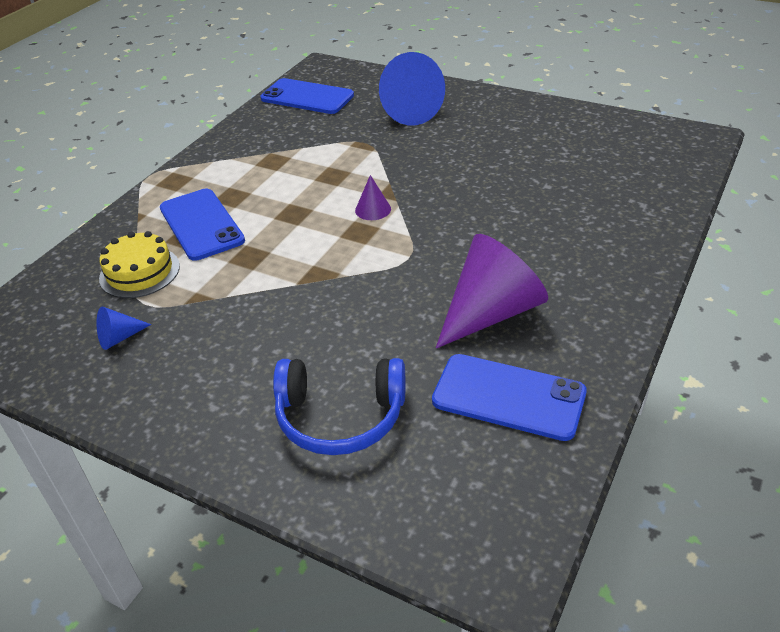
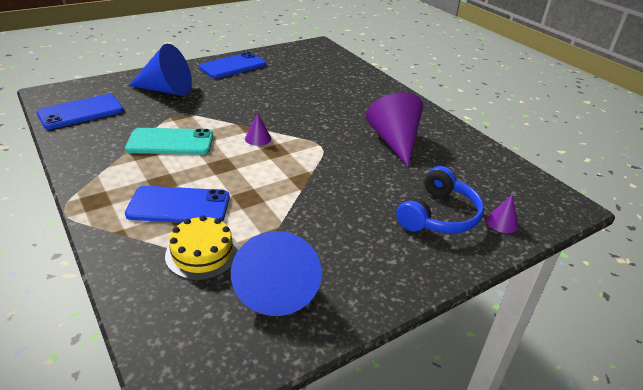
camera: 65 degrees left, 5 degrees down
(119, 338) = (276, 286): blue cone -> blue cone, size x2.23
(305, 165) = (170, 142): none -> turquoise phone
(377, 489) = (502, 222): none -> purple cone
(508, 397) = (461, 161): blue phone -> blue phone (233, 66)

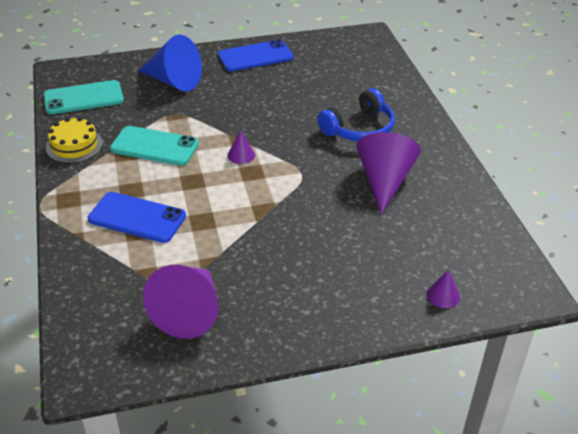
camera: 20 degrees right, 5 degrees up
(81, 112) = (83, 98): blue phone -> turquoise phone
(202, 253) = (139, 268): yellow cake -> yellow cake (74, 145)
(276, 286) = (189, 311): blue cone -> purple cone
(439, 215) = (380, 274): blue headphones -> blue headphones (359, 128)

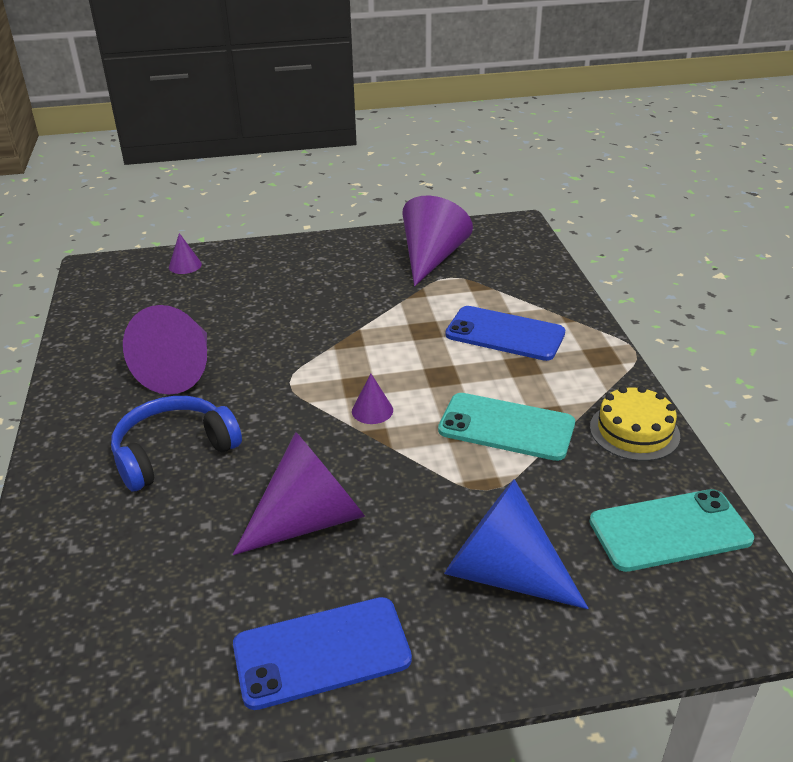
camera: 175 degrees left, 5 degrees down
(270, 99) = (309, 520): none -> purple cone

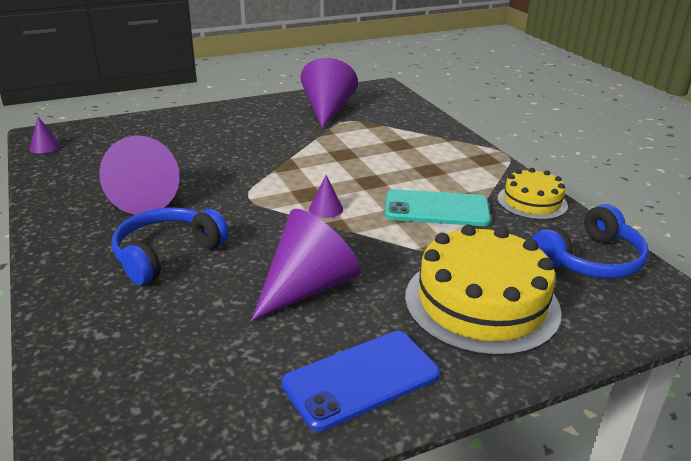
camera: 15 degrees left, 5 degrees down
(185, 265) = (124, 128): purple cone -> purple cone (45, 147)
(502, 573) = (481, 303): blue cone -> yellow cake
(505, 334) = (406, 152): blue phone -> none
(670, 530) = (590, 260): turquoise phone -> blue headphones

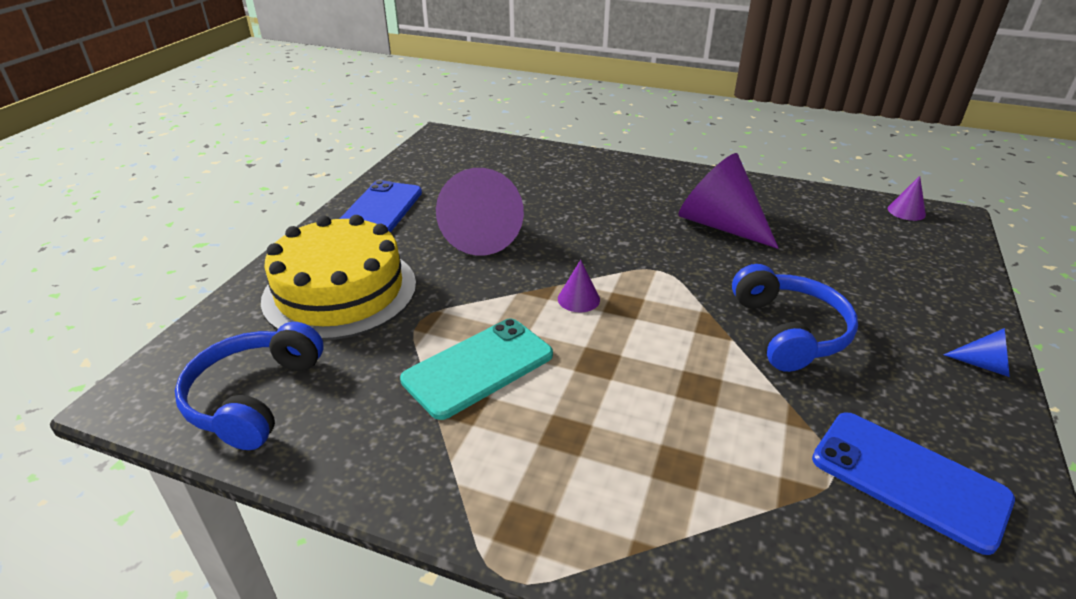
camera: 135 degrees right, 5 degrees up
(167, 254) = (608, 203): blue headphones -> blue headphones (789, 331)
(222, 109) = (984, 365): none -> blue cone
(327, 110) = (908, 479): purple cone -> blue phone
(532, 202) = (375, 459): yellow cake -> none

